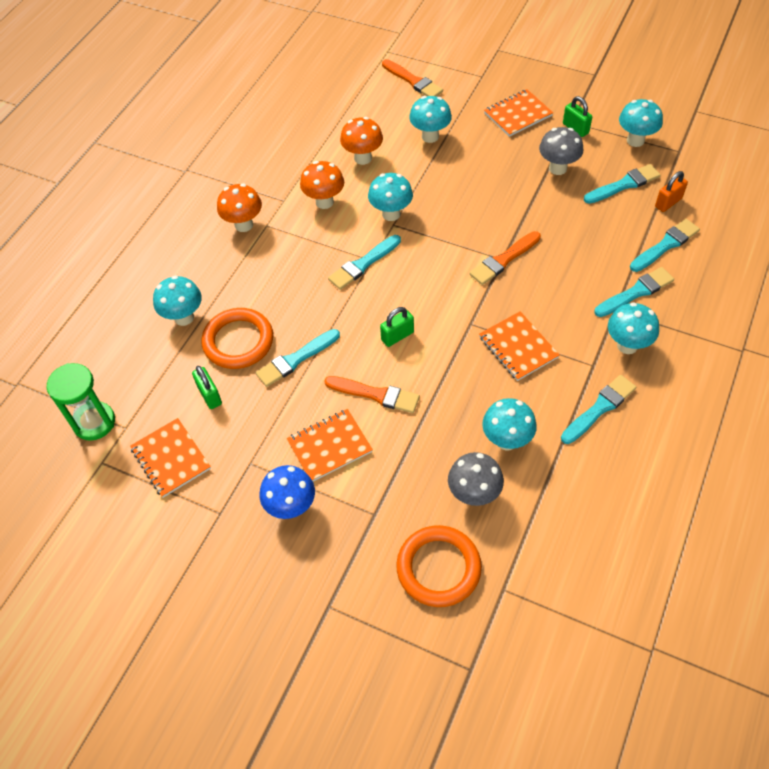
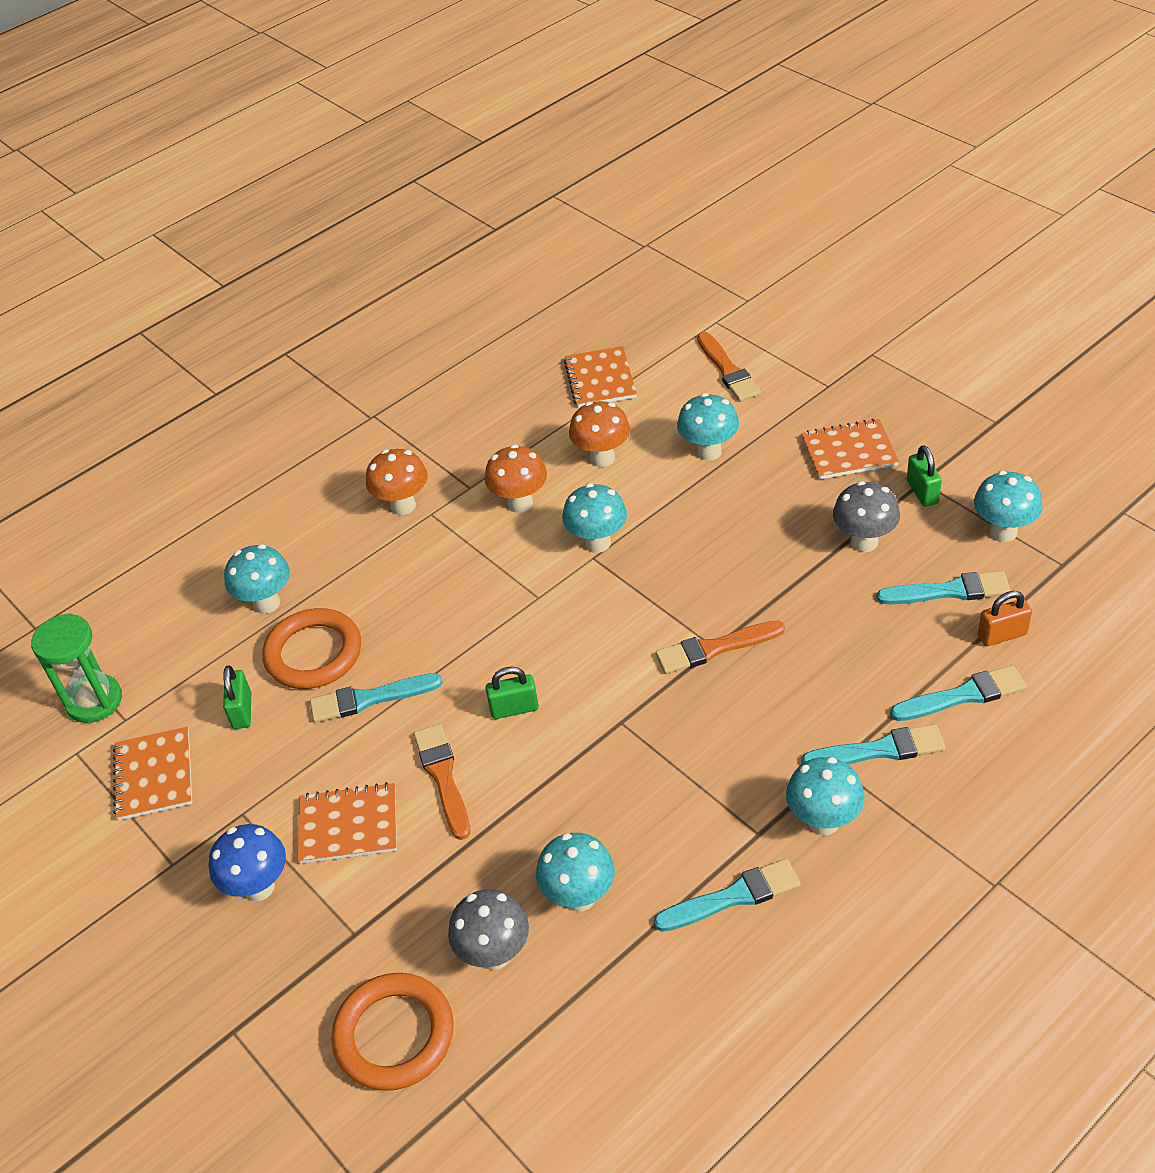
camera: 25 degrees right, 10 degrees down
(363, 264) = (524, 599): turquoise brush -> none
(375, 394) = (443, 777): orange brush -> orange brush turned 150 degrees counterclockwise
(518, 347) = (667, 775): orange notebook -> orange notebook (600, 379)

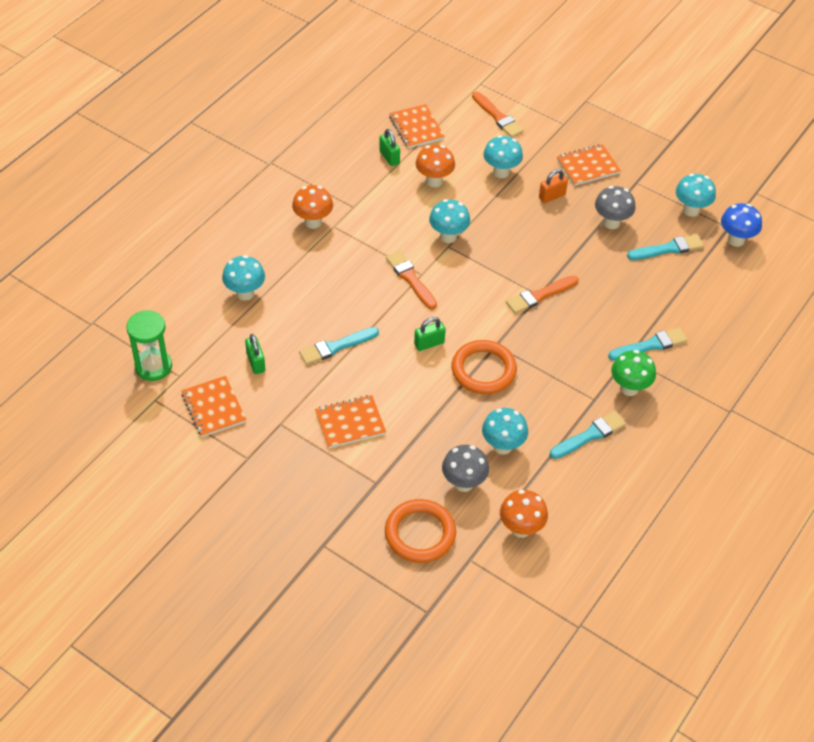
camera: 20 degrees left, 5 degrees up
(259, 887) = (308, 464): blue mushroom -> blue mushroom (736, 240)
(313, 653) = (289, 322): orange ring -> orange ring (483, 370)
(443, 777) = (399, 388): orange brush -> orange brush (410, 279)
(520, 503) = (390, 215): orange mushroom -> orange mushroom (521, 529)
(823, 821) = (629, 388): turquoise mushroom -> green mushroom
(922, 492) = (638, 189): green padlock -> green padlock (389, 157)
(963, 695) = (689, 309): turquoise brush -> none
(1002, 635) = (704, 272): orange padlock -> orange padlock (552, 196)

